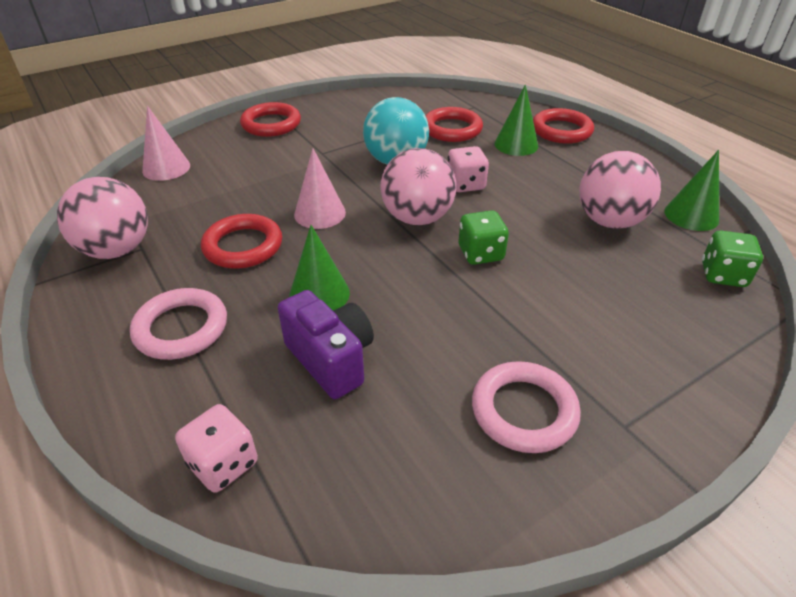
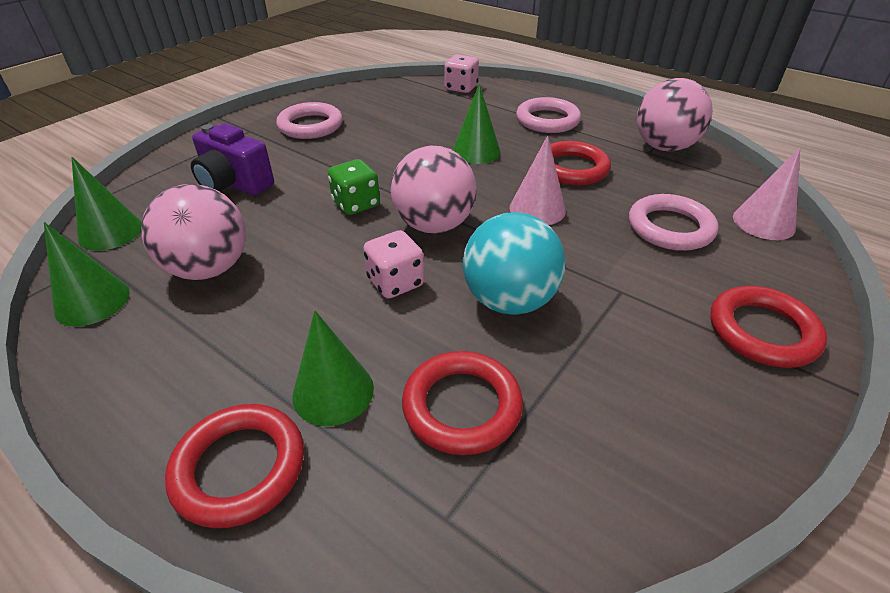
camera: 160 degrees right, 0 degrees up
(237, 178) = (670, 228): none -> pink ring
(331, 359) = (439, 124): purple camera -> purple camera (234, 184)
(723, 275) = (110, 232): green dice -> green cone

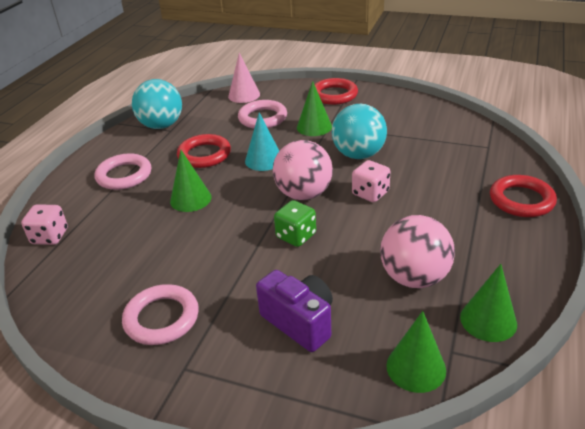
camera: 105 degrees left, 5 degrees down
(234, 184) = (299, 322): purple camera -> purple camera turned 60 degrees counterclockwise
(333, 391) = (461, 189): green cone -> green cone (314, 127)
(462, 406) = (437, 154): red ring -> none
(537, 209) = (264, 160): pink cone -> turquoise cone
(664, 147) = (161, 125): pink ball -> turquoise ball

